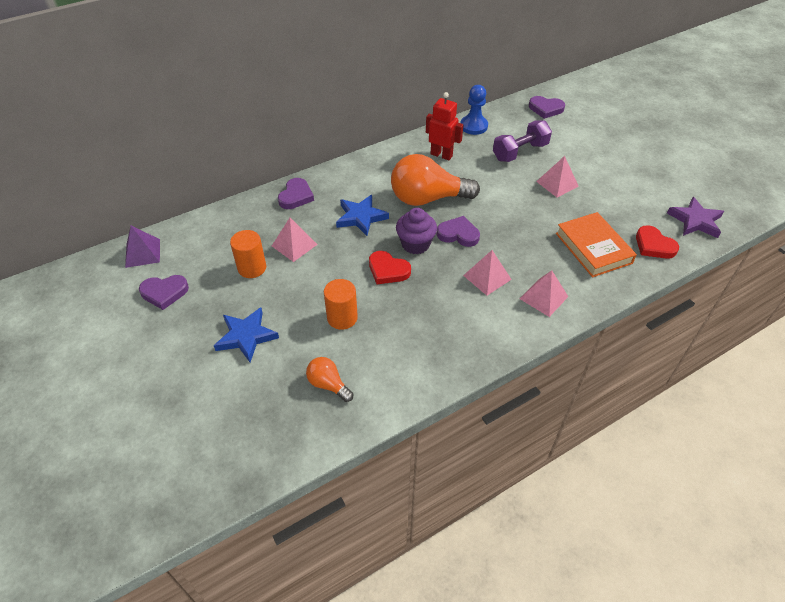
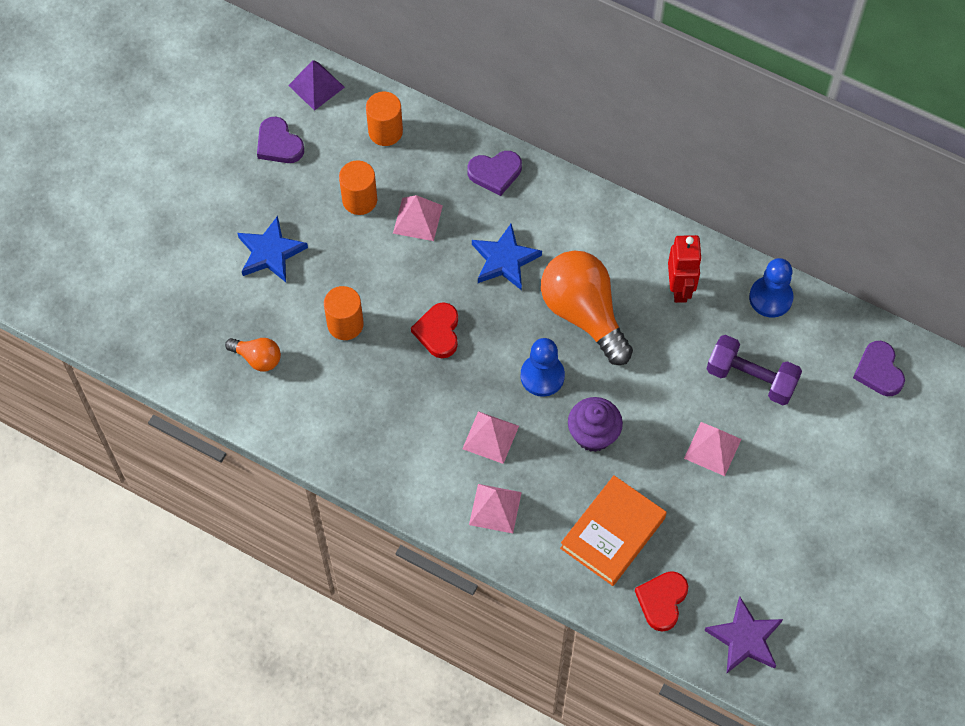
camera: 60 degrees right, 15 degrees up
(214, 233) = (385, 131): none -> orange cylinder
(328, 384) = (257, 358): orange light bulb -> orange light bulb turned 105 degrees clockwise
(415, 244) = (496, 339): purple cupcake -> purple cupcake (593, 434)
(458, 234) = (542, 376): purple heart -> blue pawn

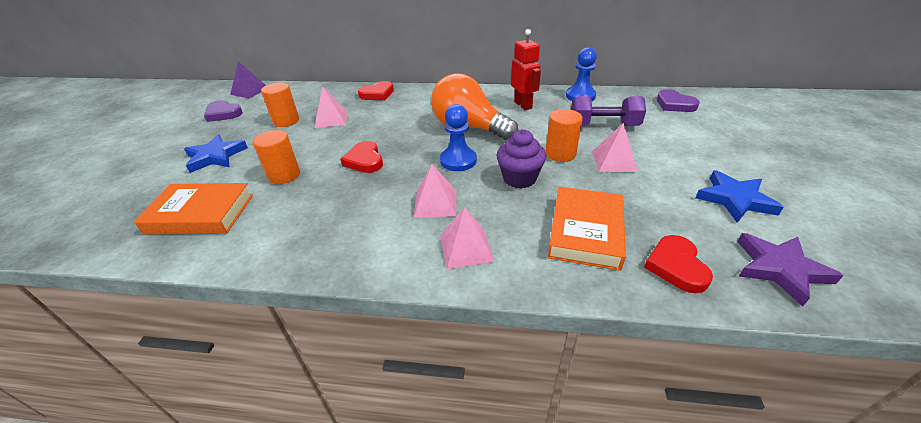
camera: 20 degrees left, 25 degrees down
(257, 358) = (201, 214): orange light bulb -> orange book
(385, 131) = (299, 95): orange cylinder -> orange cylinder (560, 154)
(495, 173) = (377, 94): purple heart -> red heart
(504, 260) = (400, 120): blue star -> blue star (735, 199)

